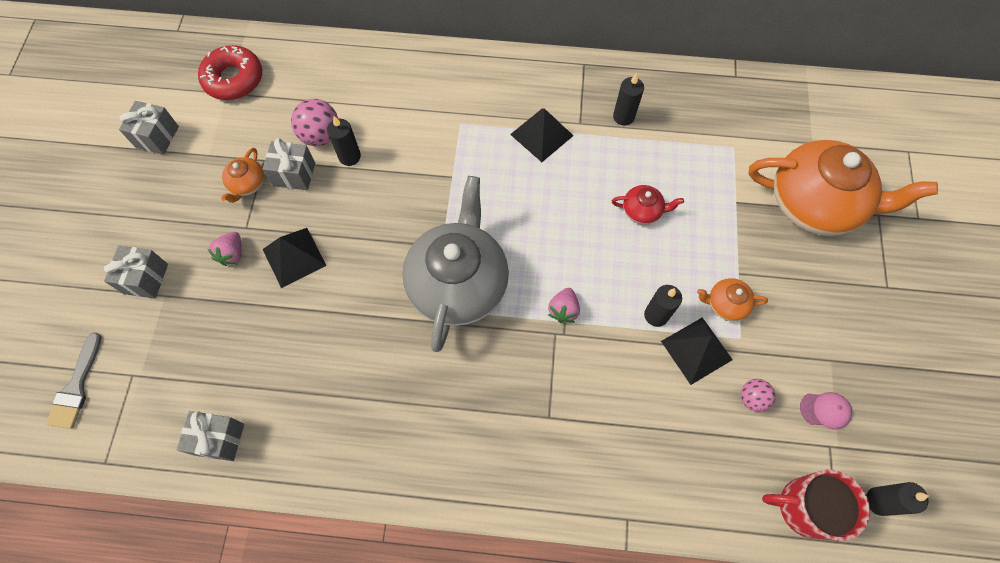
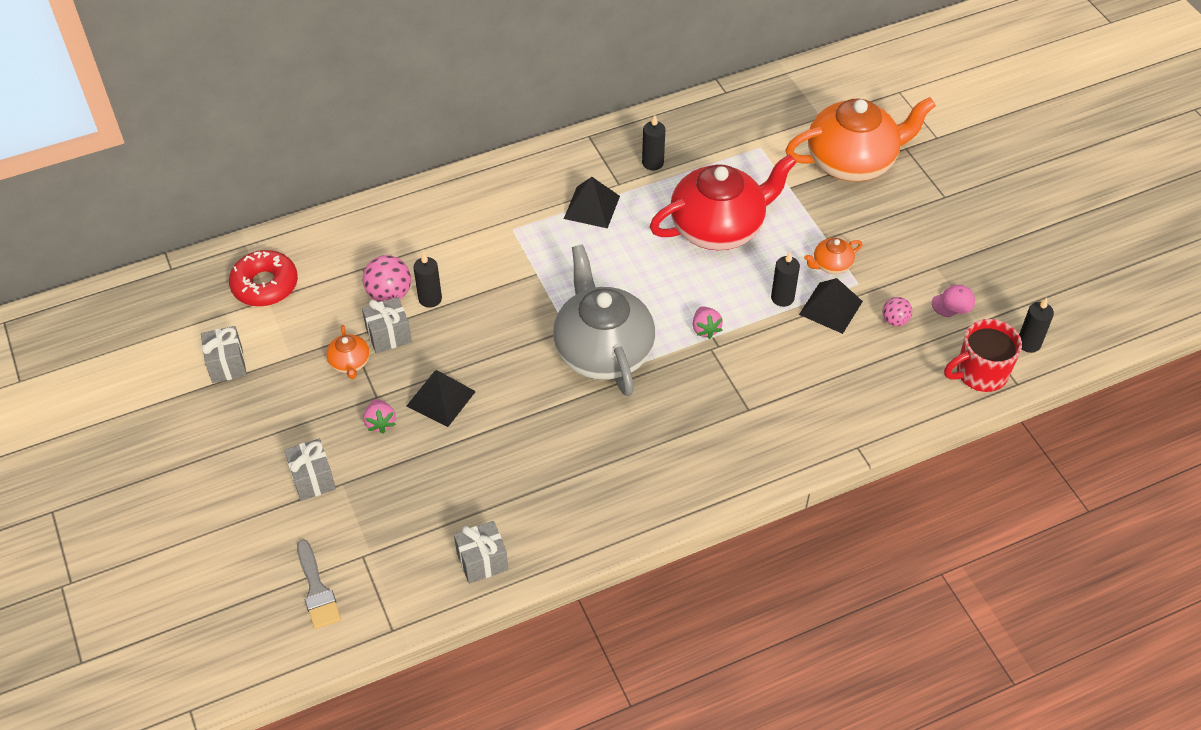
camera: 30 degrees left, 15 degrees down
(642, 211) = (719, 227): red teapot -> red teapot, size x2.38

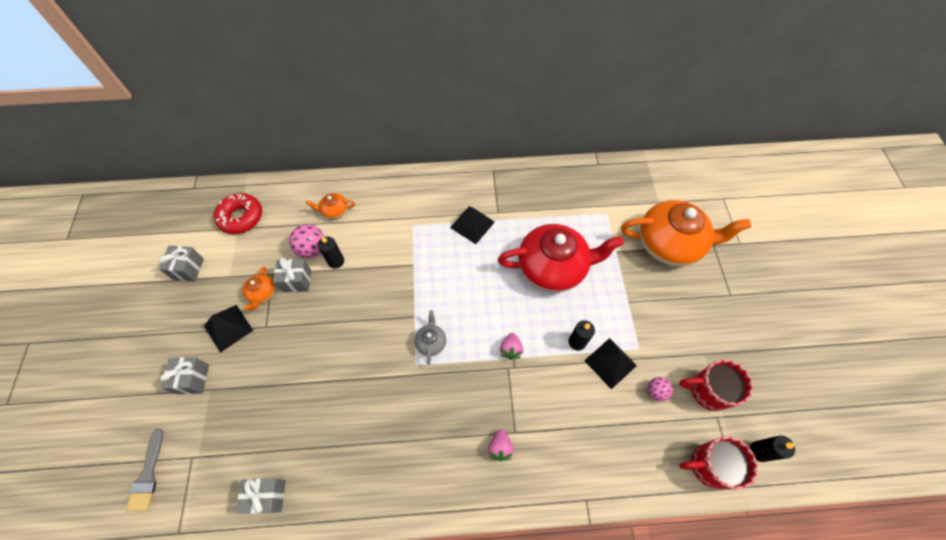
camera: 20 degrees right, 10 degrees up
(380, 422) = (258, 348): pink strawberry -> pink strawberry (500, 447)
(440, 398) = (305, 343): black pyramid -> black pyramid (228, 328)
(603, 350) = (431, 342): grey teapot -> grey teapot, size x0.42
(652, 163) = (527, 203): black candle -> none
(831, 265) = (623, 325): orange teapot -> orange teapot (334, 211)
(953, 302) = (708, 391): pink cap -> red mug

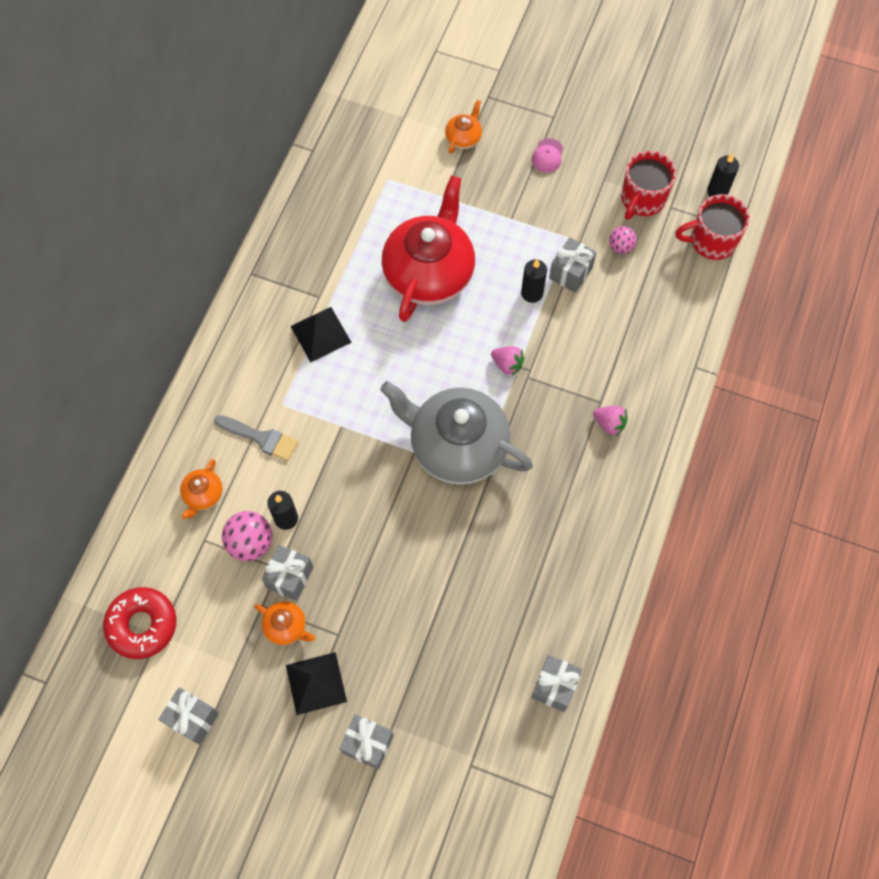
camera: 65 degrees left, 5 degrees up
(148, 475) = (469, 822): grey brush -> grey brush (261, 438)
(431, 342) = (457, 446): grey teapot -> grey teapot, size x2.38
(610, 363) = (570, 273): black pyramid -> grey gift
(670, 244) = (464, 138): orange teapot -> orange teapot, size x0.42
(696, 304) = (547, 156): none -> pink cap
(709, 466) = (711, 241): red mug -> red mug turned 60 degrees clockwise

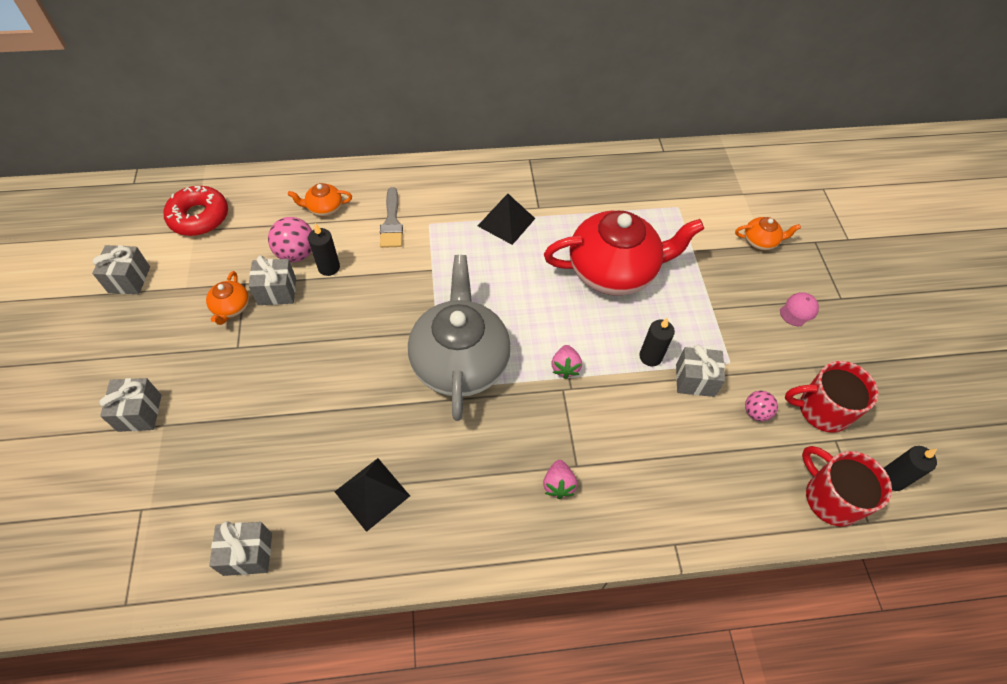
camera: 60 degrees right, 10 degrees down
(316, 683) = (186, 349): black pyramid -> black pyramid (372, 493)
(547, 156) = (798, 310): pink cap -> pink cap turned 150 degrees clockwise

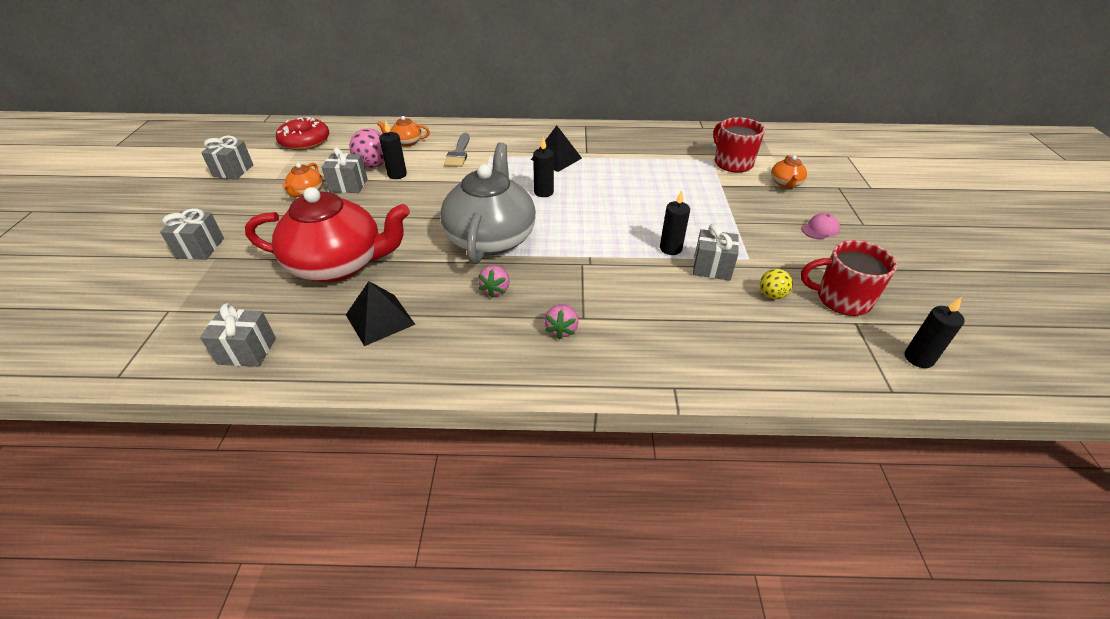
camera: 10 degrees right, 15 degrees down
(502, 281) = (543, 192): none -> black candle
(565, 367) = (587, 249): pink strawberry -> pink strawberry (496, 289)
(614, 271) = (645, 192): red teapot -> red teapot (339, 265)
(756, 412) = (771, 295): pink ball -> yellow ball
(760, 241) = (785, 183): orange teapot -> orange teapot turned 90 degrees clockwise
(830, 498) = (849, 367): red mug -> red mug (732, 163)

